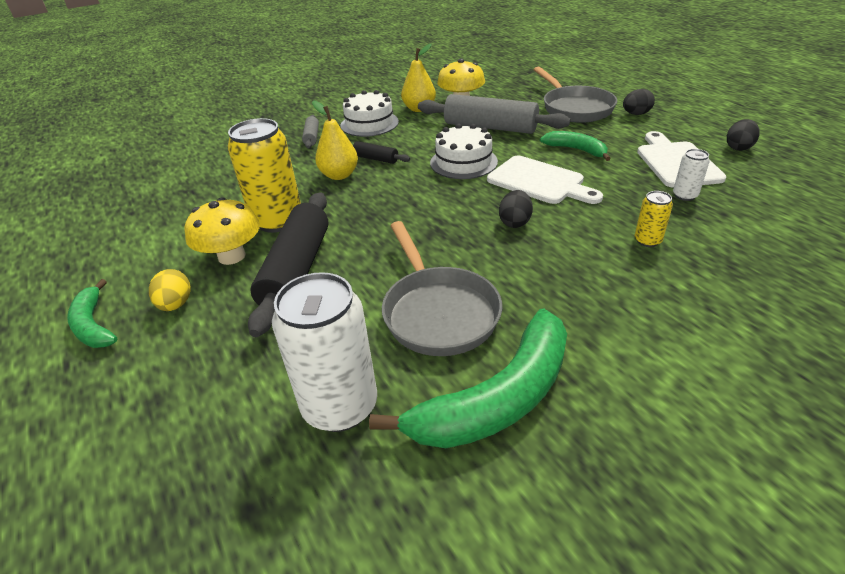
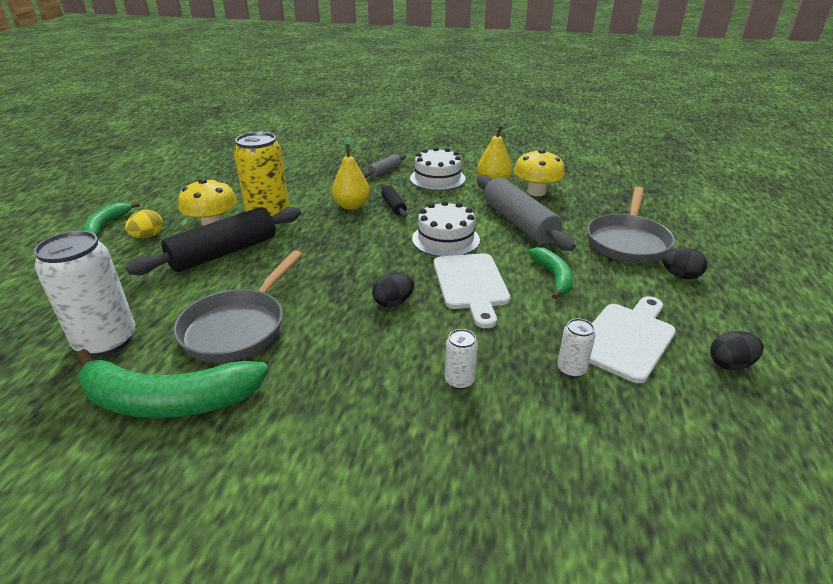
camera: 40 degrees right, 5 degrees down
(647, 241) = (459, 381): yellow can -> white can

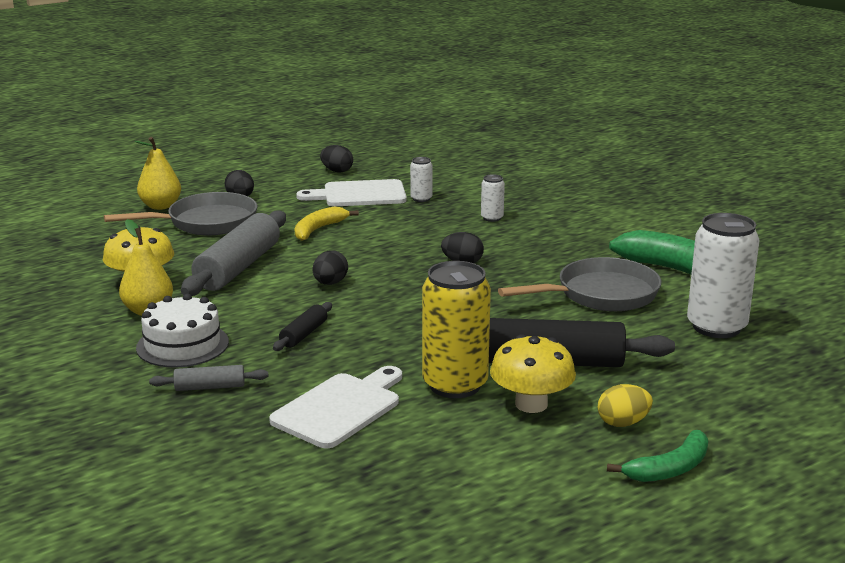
camera: 135 degrees left, 10 degrees down
(352, 206) = (344, 355): yellow pear -> yellow pear (161, 206)
(445, 239) = (330, 283): white cake -> black egg
(471, 284) = (385, 249): white cutting board -> white cutting board (340, 408)
(554, 277) = (318, 229): green banana -> yellow banana

